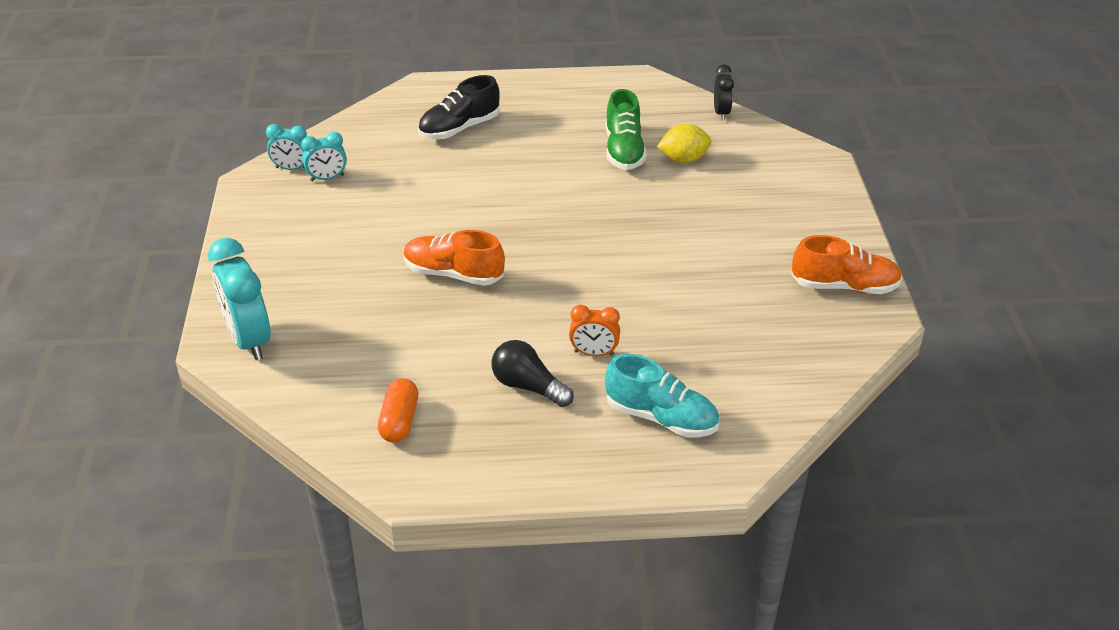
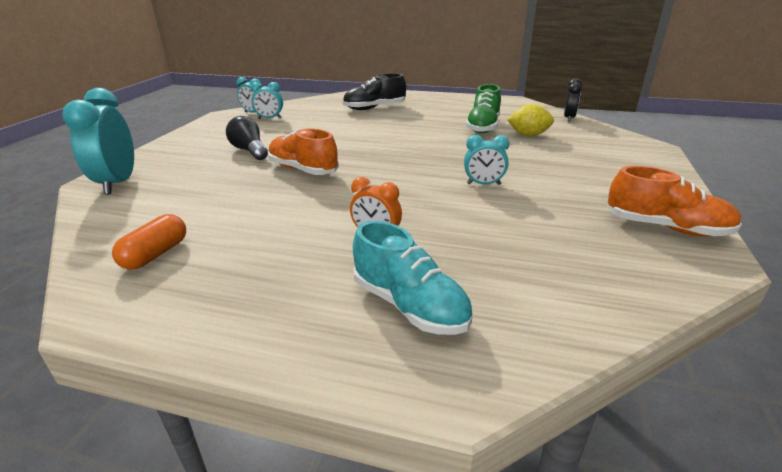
camera: 20 degrees right, 10 degrees down
(528, 386) = (294, 250): black light bulb -> black light bulb (249, 151)
(664, 259) = (483, 184): none -> turquoise clock

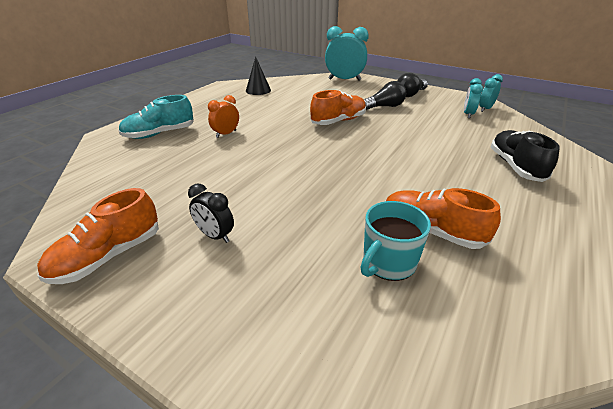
camera: 105 degrees right, 5 degrees up
(155, 254) = (258, 90): orange capsule -> black cone
(203, 141) = (410, 94): none -> black light bulb
(483, 127) = (431, 231): green shoe -> orange shoe
(483, 184) = (265, 185): turquoise clock -> none
(528, 135) = (388, 262): yellow lemon -> turquoise mug
(569, 118) = (482, 362): black clock -> black clock (215, 236)

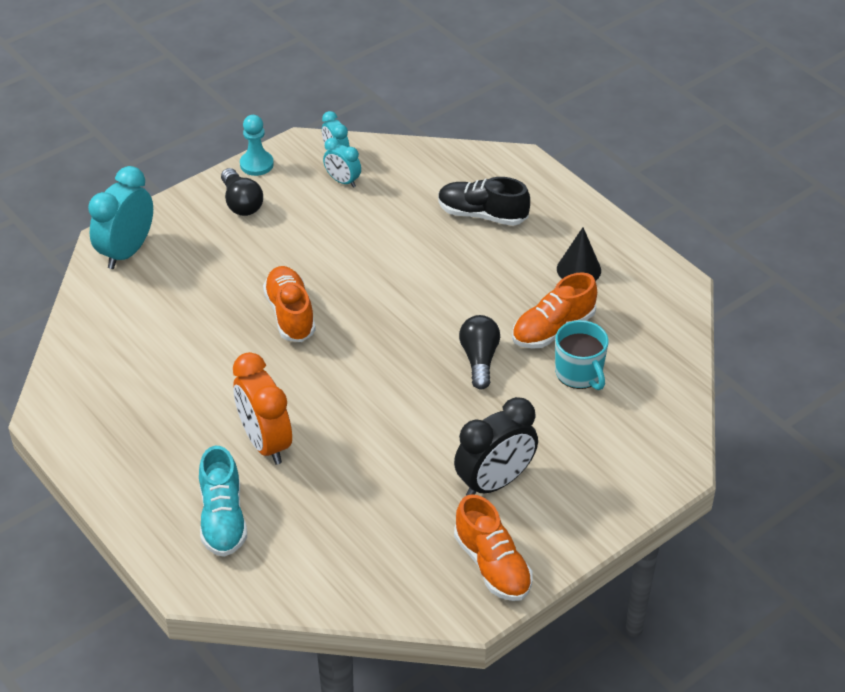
camera: 70 degrees left, 10 degrees up
(215, 236) = (495, 482): black clock -> black clock, size x1.81
(226, 134) = (265, 442): orange clock -> orange clock, size x1.81
(258, 90) = (106, 374): black cone -> black cone (579, 269)
(384, 107) = (270, 249): black light bulb -> black light bulb (479, 359)
(444, 92) = (256, 164): none -> turquoise pawn

